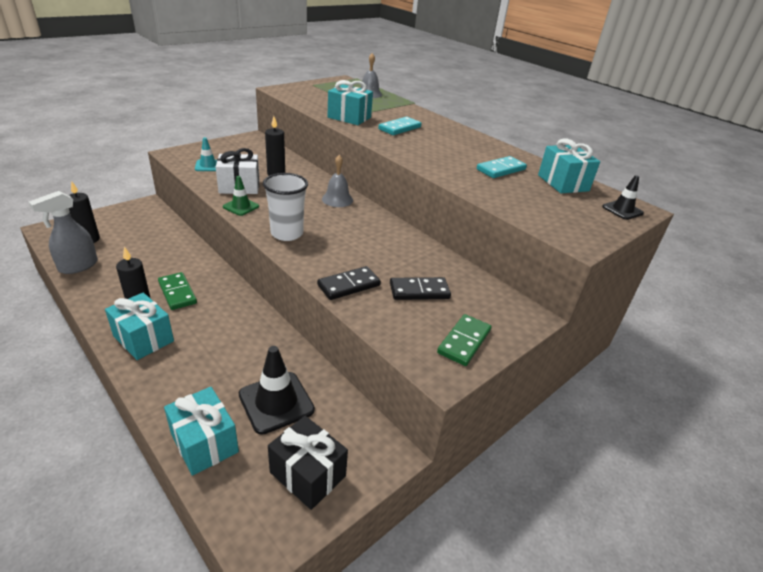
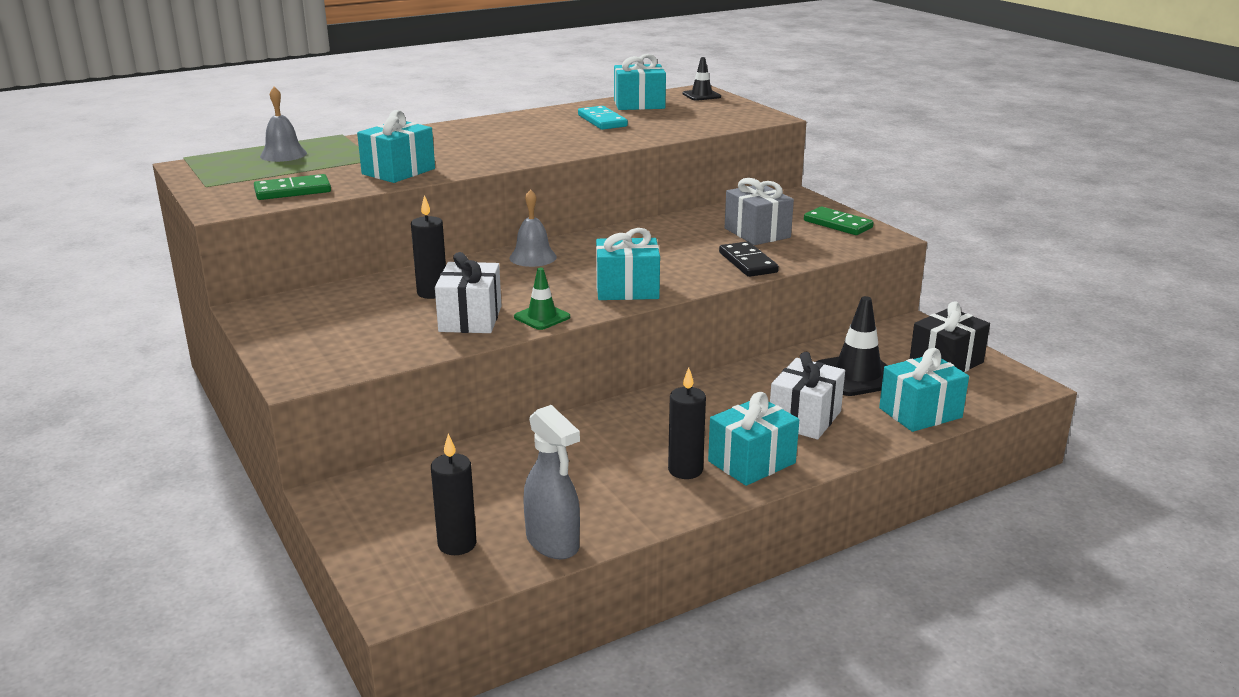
camera: 75 degrees left, 10 degrees down
(177, 293) = (646, 443): green domino -> green domino (292, 191)
(202, 367) = (805, 418): none -> white gift
(208, 166) = (374, 344): turquoise traffic cone -> none
(287, 233) = (627, 289): white cup -> turquoise gift
(399, 128) = (453, 149): turquoise domino -> none
(419, 291) = (757, 233): black domino -> grey gift

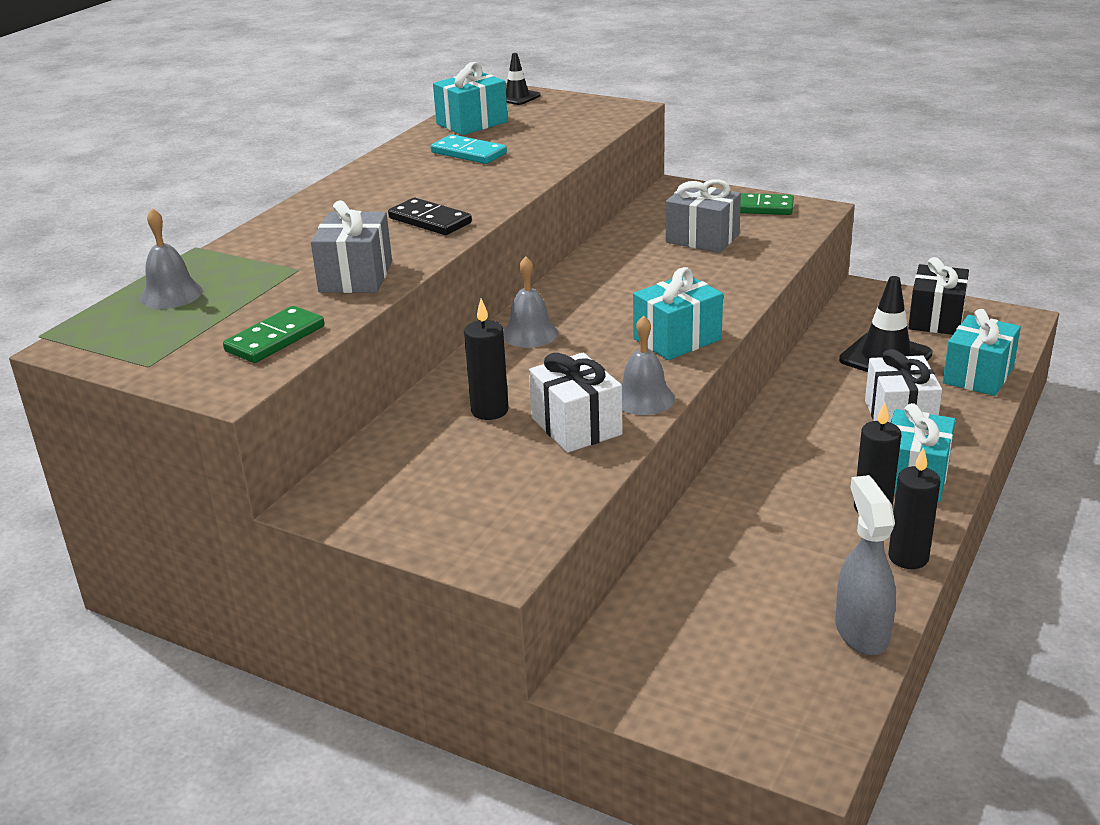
camera: 30 degrees left, 5 degrees up
(398, 171) = (356, 276): turquoise gift -> grey gift
(457, 544) = (781, 674): black candle -> black candle (908, 557)
(542, 317) = (643, 398): green traffic cone -> grey bell
(553, 543) = (861, 631): grey spray bottle -> grey spray bottle turned 120 degrees counterclockwise
(748, 262) = (741, 273): black domino -> black domino (430, 220)

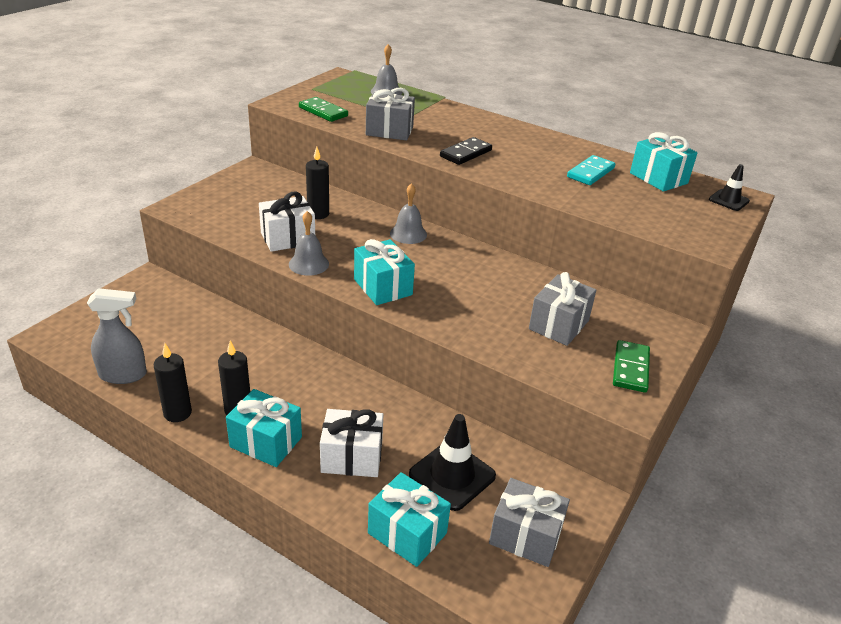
camera: 90 degrees right, 5 degrees up
(936, 319) = (525, 536): black gift -> grey gift

